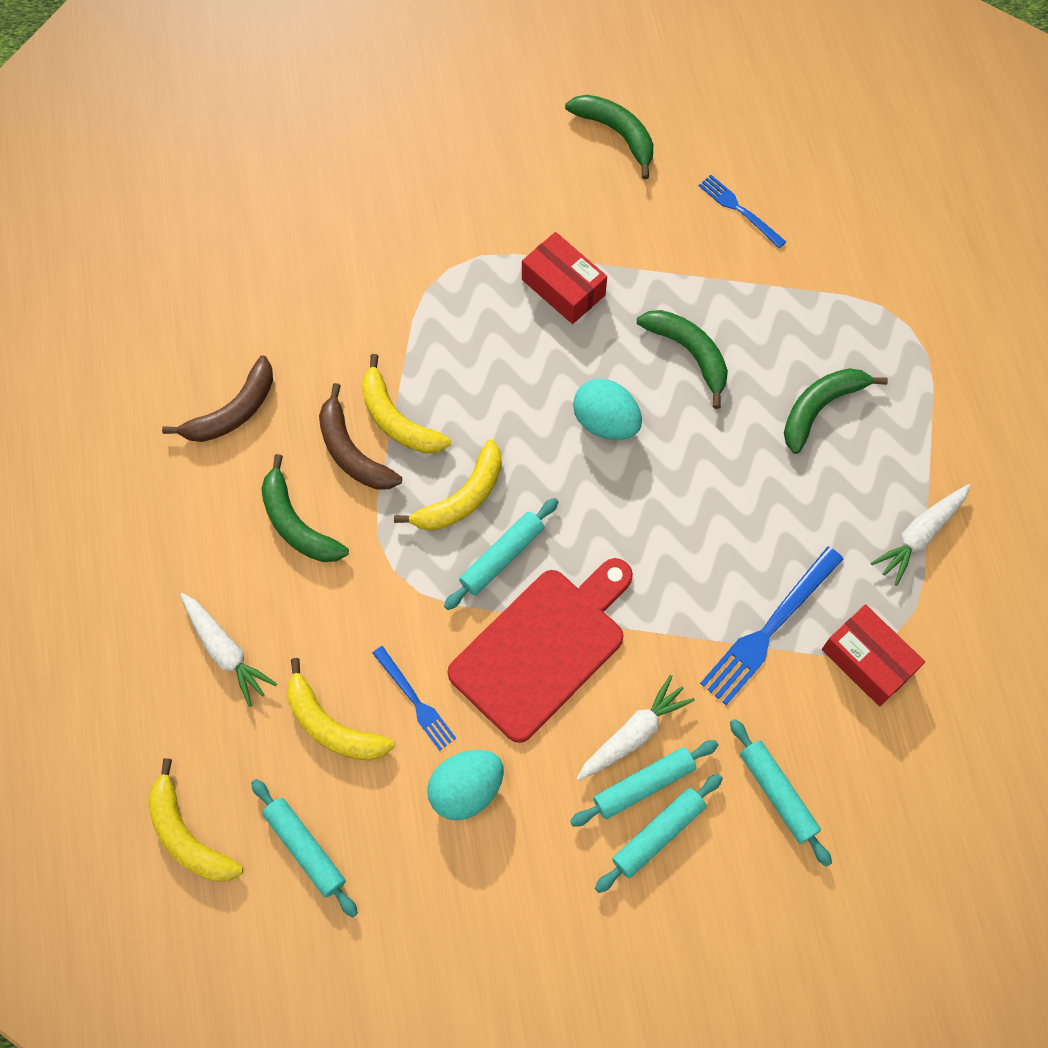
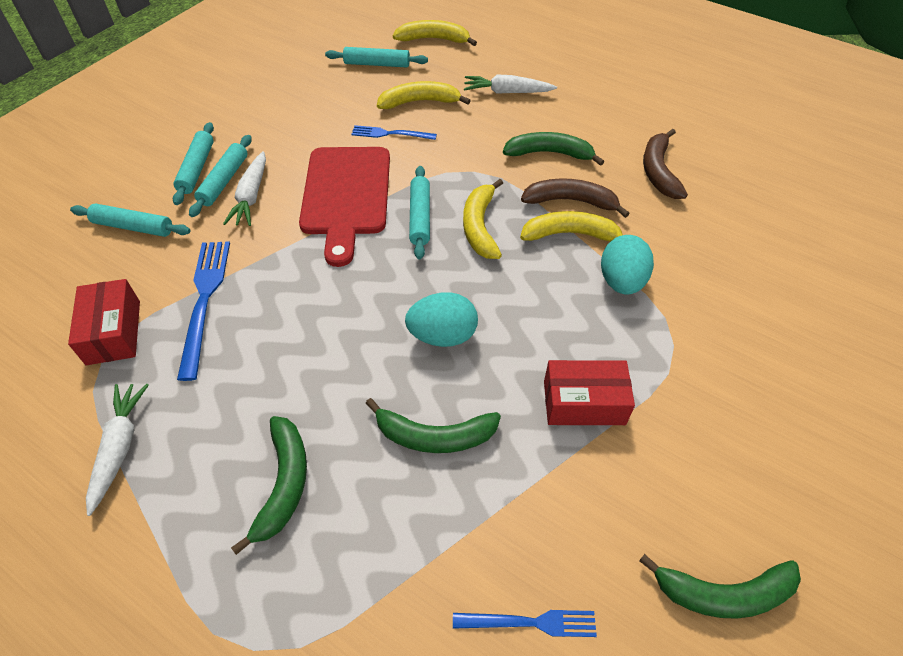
camera: 135 degrees right, 15 degrees down
(466, 789) = (323, 123): turquoise egg -> turquoise egg (621, 281)
(867, 661) = (113, 332): red box -> red box turned 75 degrees clockwise

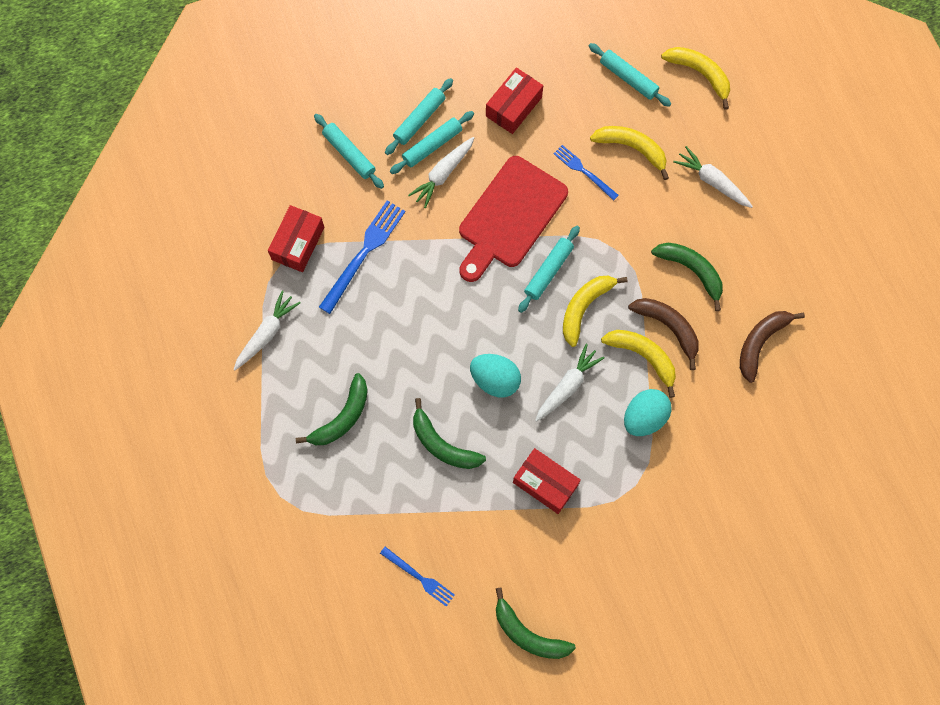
camera: 35 degrees right, 20 degrees up
(287, 121) = (513, 107): none -> red box
(523, 298) = (567, 386): none -> white carrot

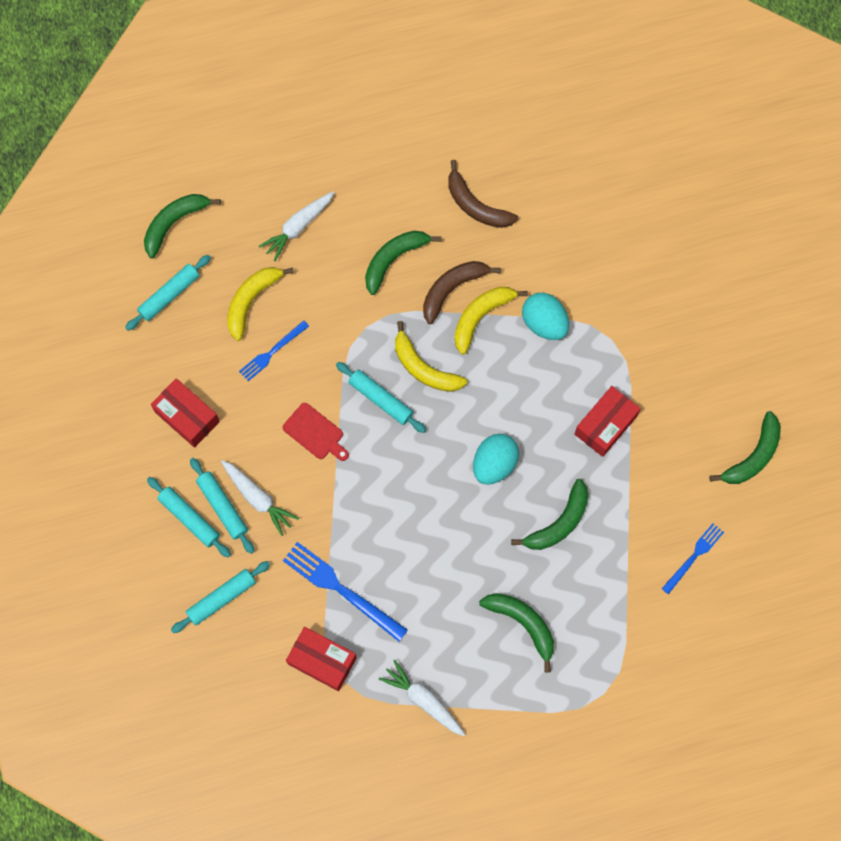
camera: 85 degrees left, 0 degrees up
(509, 217) = (315, 433): red cutting board -> red cutting board, size x0.48
(567, 386) = (506, 393): white carrot -> none
(700, 74) = (174, 223): yellow banana -> green banana

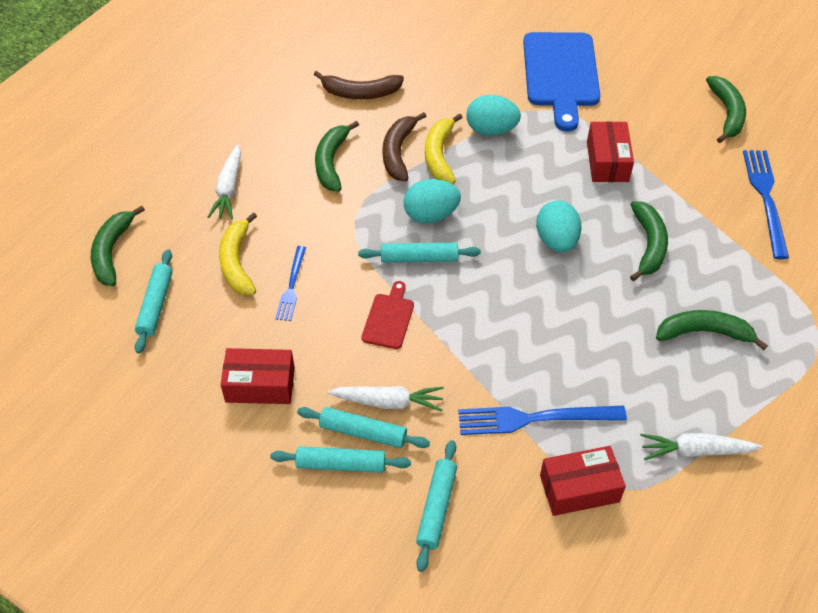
camera: 40 degrees left, 20 degrees down
(315, 433) = (389, 318): red cutting board -> red cutting board turned 75 degrees counterclockwise
(423, 368) = (431, 215): yellow banana -> turquoise egg
(656, 310) = (560, 74): none -> blue cutting board
(694, 556) = (765, 198): blue fork -> blue fork, size x1.65

